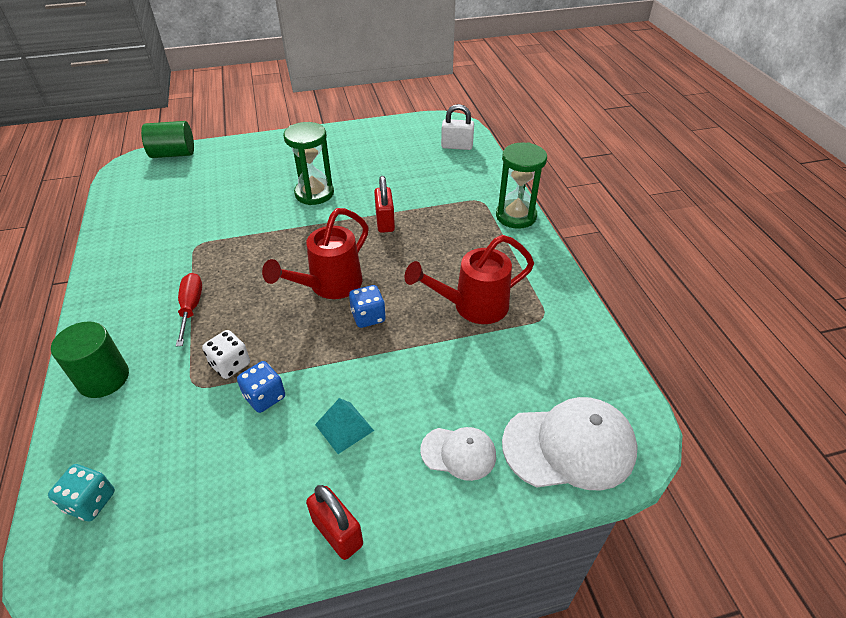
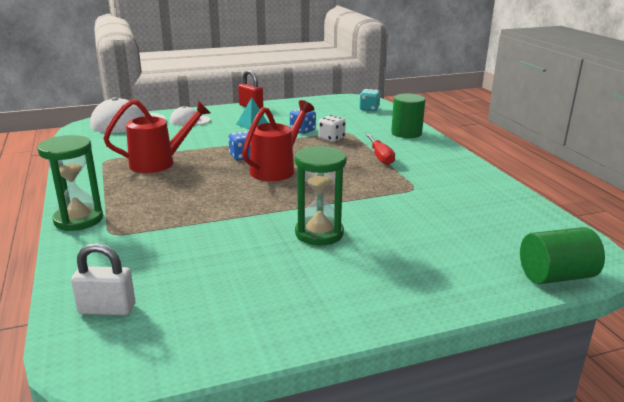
camera: 175 degrees right, 20 degrees down
(385, 222) = (230, 210): red padlock -> none

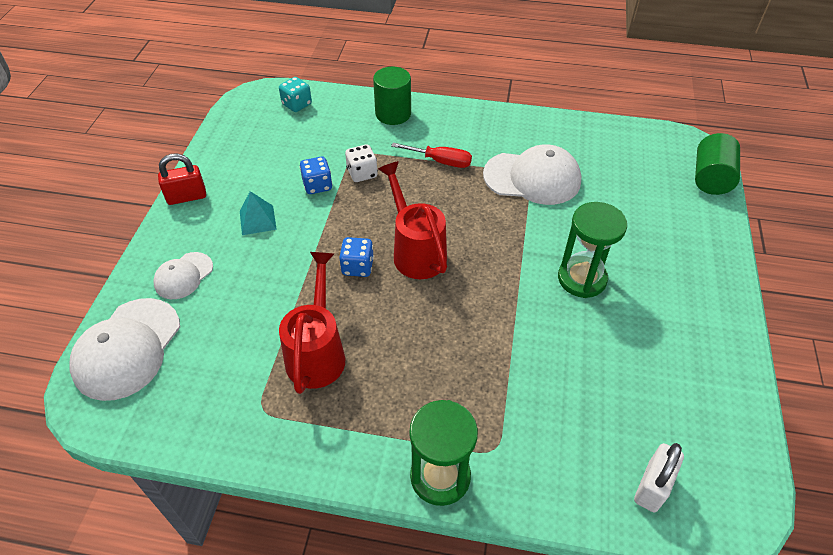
camera: 60 degrees left, 25 degrees up
(413, 191) = (532, 178): none -> white cap

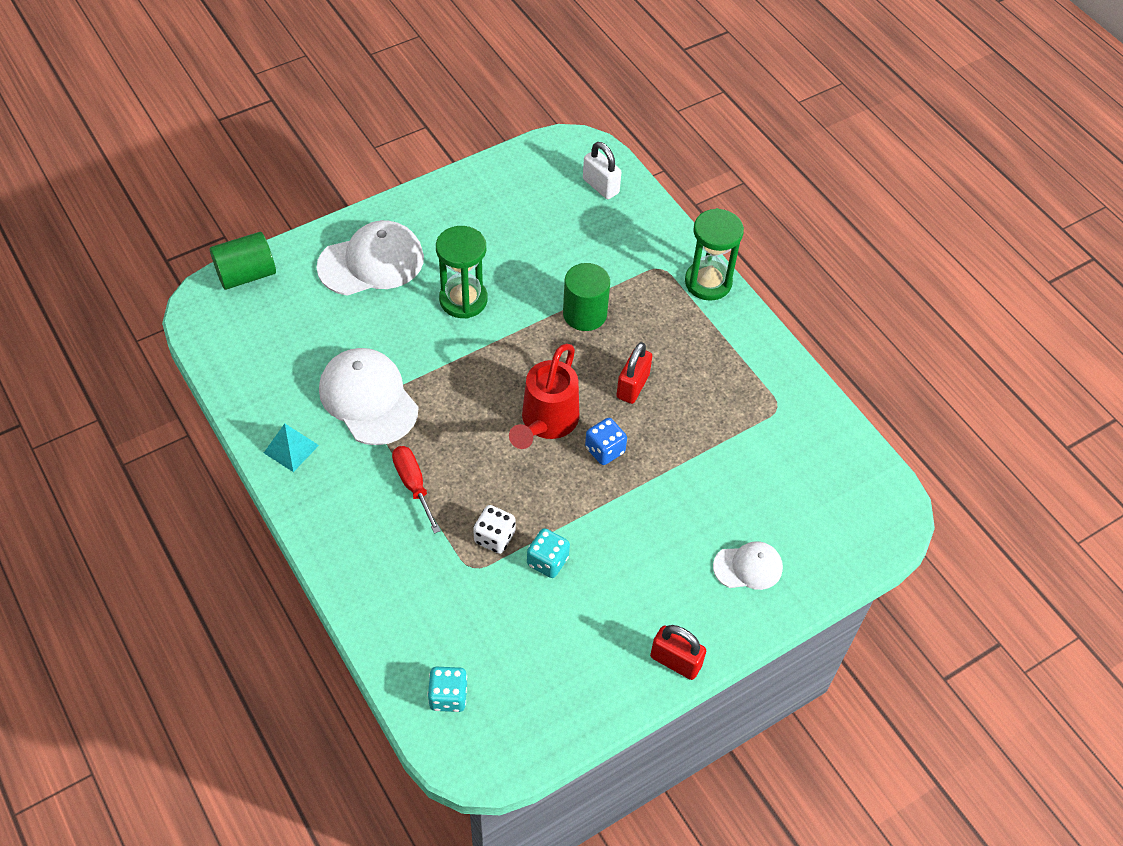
camera: 135 degrees left, 5 degrees up
(127, 348) = (840, 536): white cap -> white cap (371, 262)
(257, 220) = (637, 571): turquoise pyramid -> turquoise pyramid (291, 449)
(317, 185) = (547, 561): blue dice -> turquoise dice
(317, 352) = (704, 412): red watering can -> none
(391, 324) = (633, 386): none -> red padlock
(393, 114) = (376, 584): green cylinder -> green cylinder (584, 314)
(652, 486) = (600, 186): white padlock -> white padlock turned 60 degrees clockwise

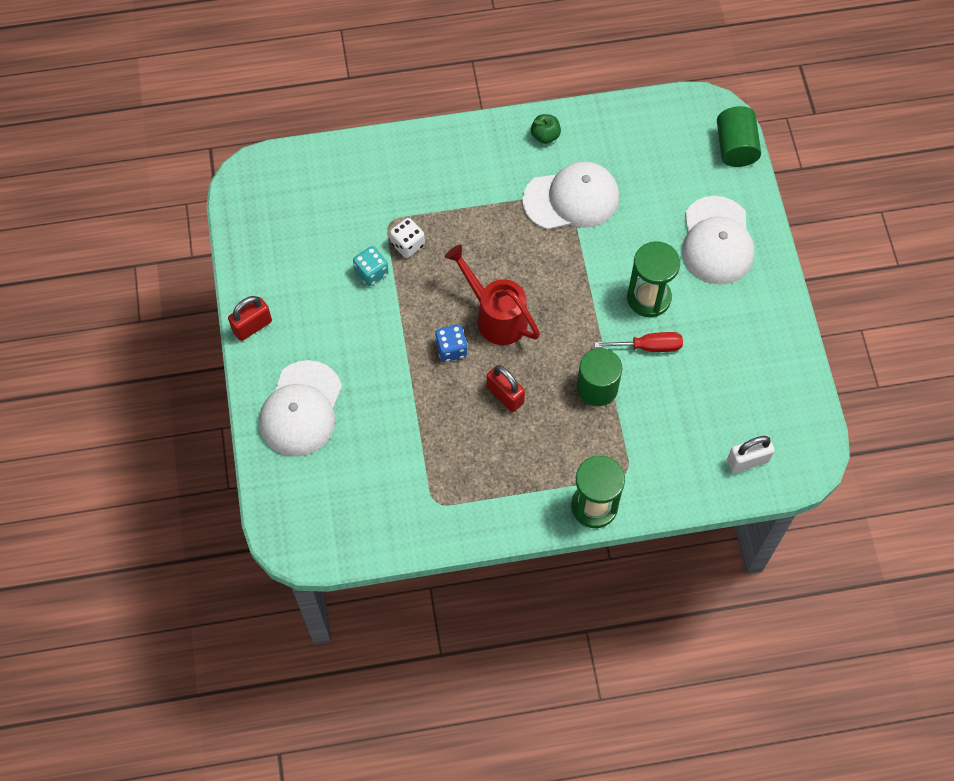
camera: 115 degrees right, 10 degrees up
(291, 449) = (545, 136): turquoise pyramid -> green apple
(413, 485) = (477, 206): red screwdriver -> red screwdriver (649, 347)
(448, 696) = (298, 176): turquoise dice -> none
(748, 567) = (301, 409): white cap -> white cap, size x1.77

